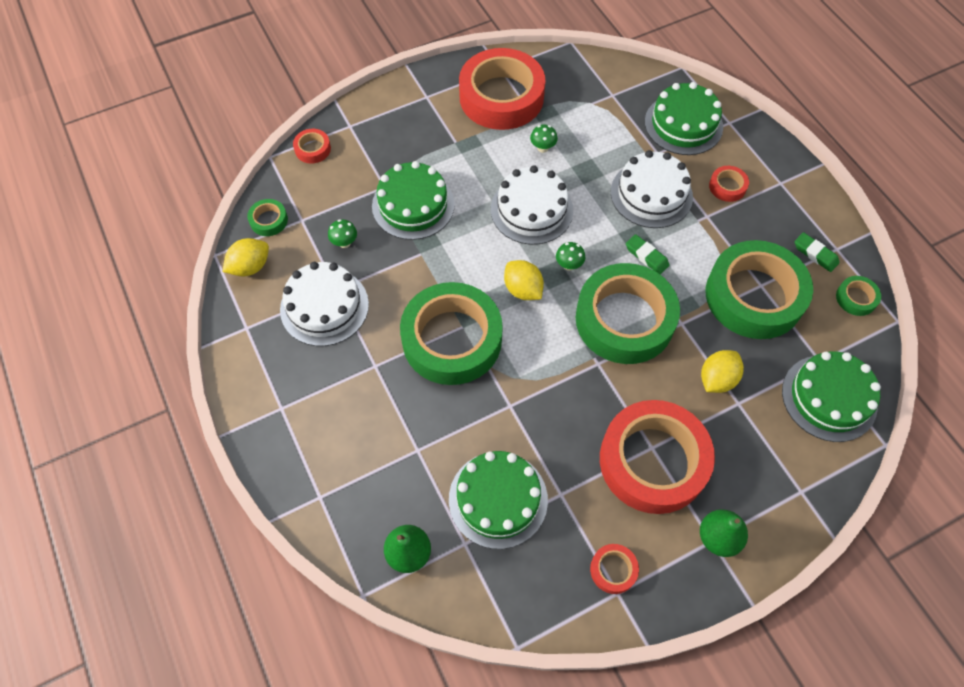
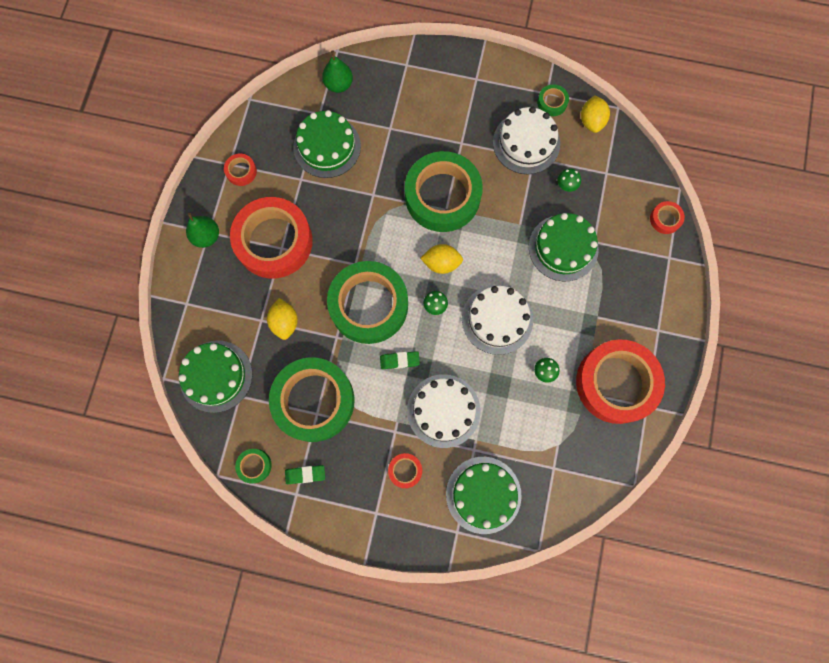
camera: 130 degrees right, 15 degrees up
(269, 220) = (621, 154): green tape -> green tape (552, 102)

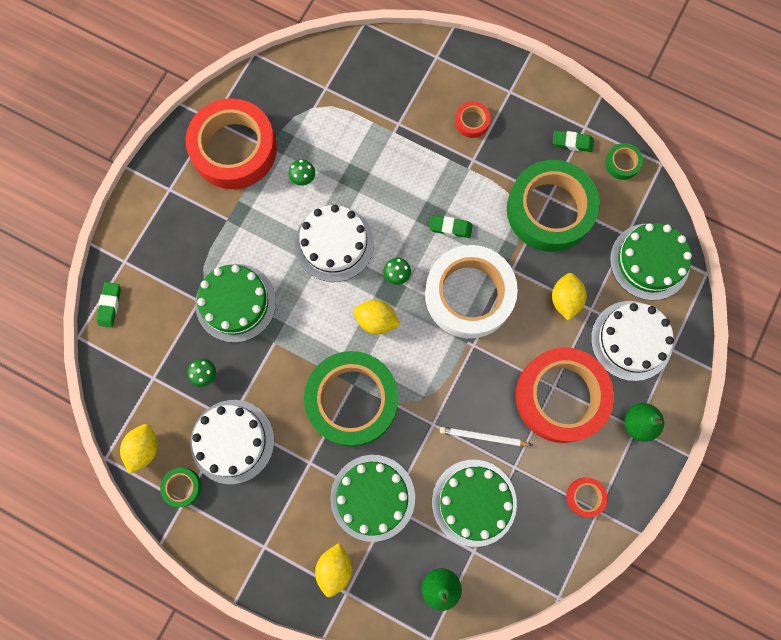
camera: 165 degrees left, 0 degrees up
(330, 195) = (483, 437): none -> white pencil
(369, 305) = (469, 295): green tape -> white tape
(420, 78) = (335, 568): none -> yellow lemon
(443, 410) = (418, 167): white cake -> white cake (631, 340)
(483, 494) = (401, 82): green cake -> green cake (372, 497)
(665, 219) = (110, 305): red tape -> green eraser

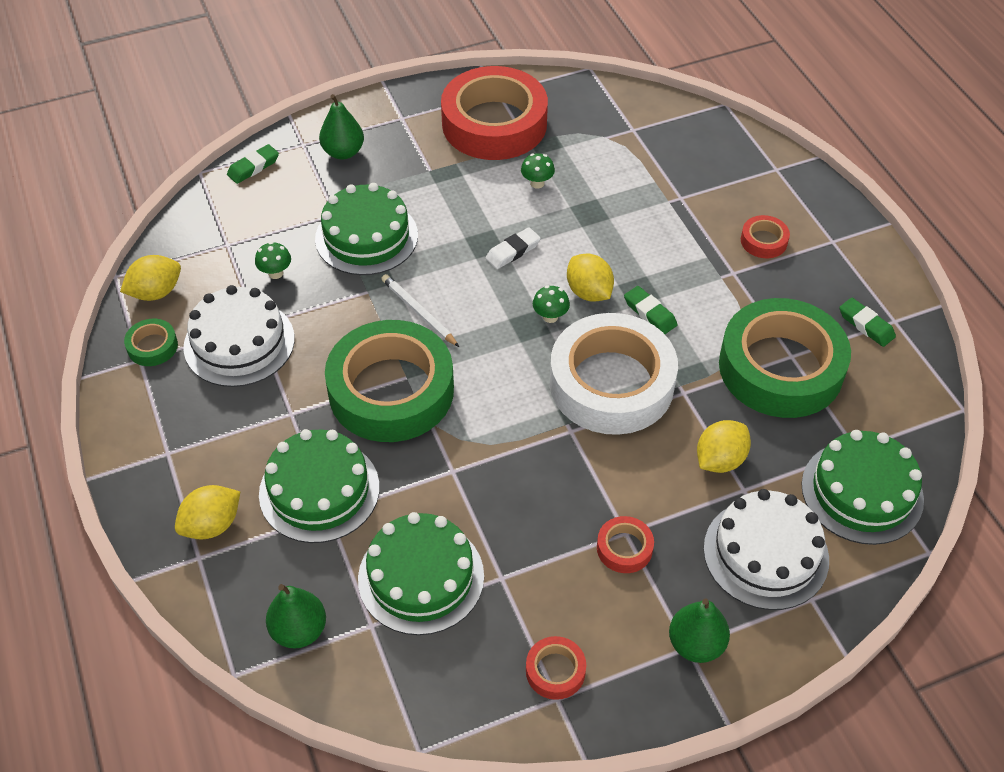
camera: 40 degrees right, 25 degrees down
(157, 247) = (343, 152): none -> green pear
(334, 244) = (513, 251): white cake -> white eraser
(376, 320) = (488, 340): yellow lemon -> yellow lemon (589, 292)
(483, 437) = (495, 522): white pencil -> white pencil (419, 312)
(561, 396) = (624, 548): red tape -> red tape, size x0.41
(622, 163) = (912, 379): green tape -> none

